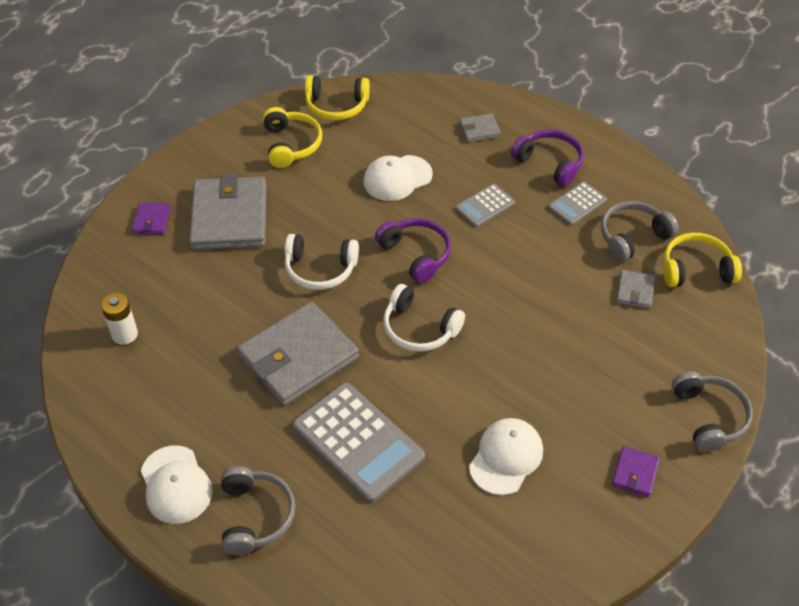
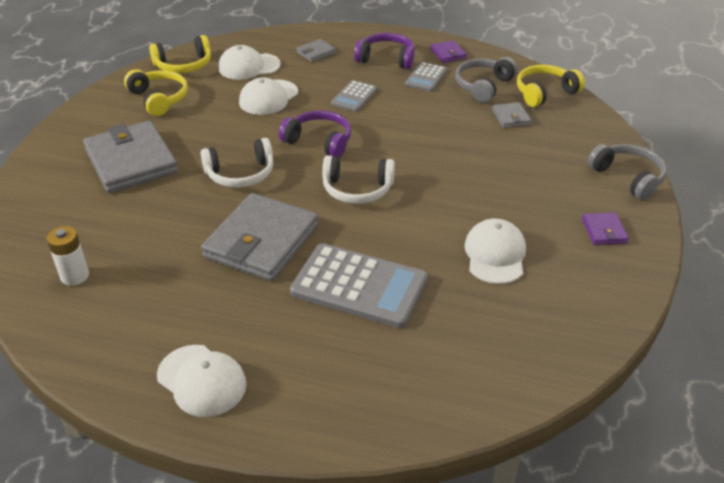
camera: 25 degrees left, 10 degrees down
(152, 220) = (54, 183): purple wallet -> purple wallet (448, 53)
(255, 516) = (300, 377): grey headphones -> none
(400, 128) = (249, 66): none -> white cap

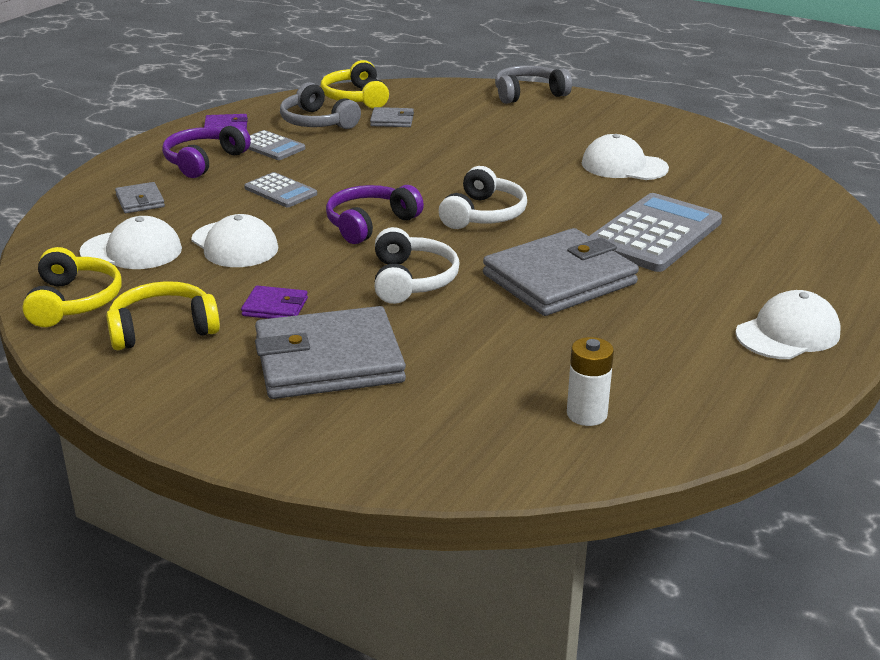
camera: 75 degrees left, 10 degrees down
(249, 66) = (132, 251): white cap -> white cap turned 90 degrees counterclockwise
(261, 241) = (559, 279): grey wallet -> grey wallet turned 75 degrees counterclockwise
(604, 231) = (605, 118): purple wallet -> purple wallet (275, 307)

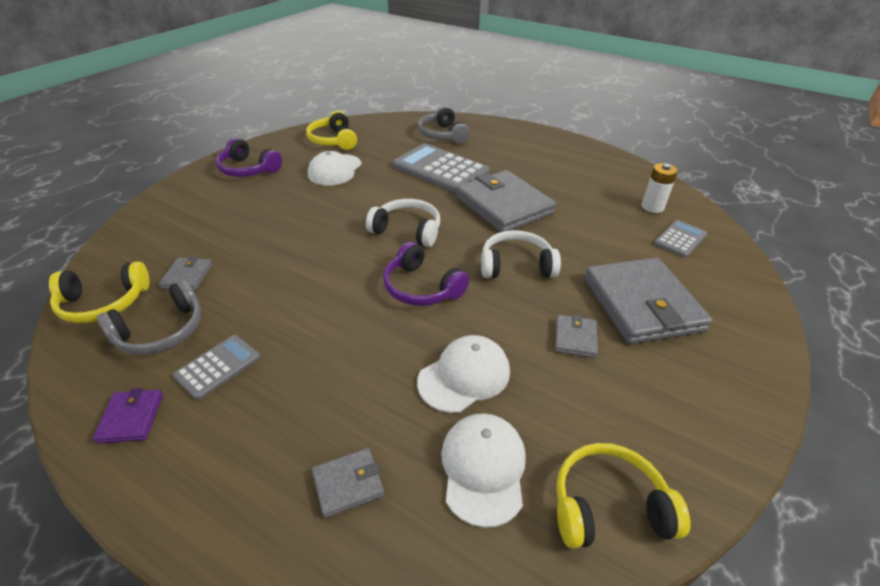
camera: 90 degrees left, 10 degrees up
(163, 329) = (635, 412): yellow headphones -> yellow headphones (333, 140)
(204, 161) = (239, 429): purple headphones -> purple headphones (248, 169)
(275, 307) = (575, 338): purple wallet -> grey wallet
(280, 191) = (343, 350): grey calculator -> grey calculator (680, 239)
(528, 94) = (169, 198): grey headphones -> grey headphones (442, 135)
(788, 333) = (549, 147): white cap -> none

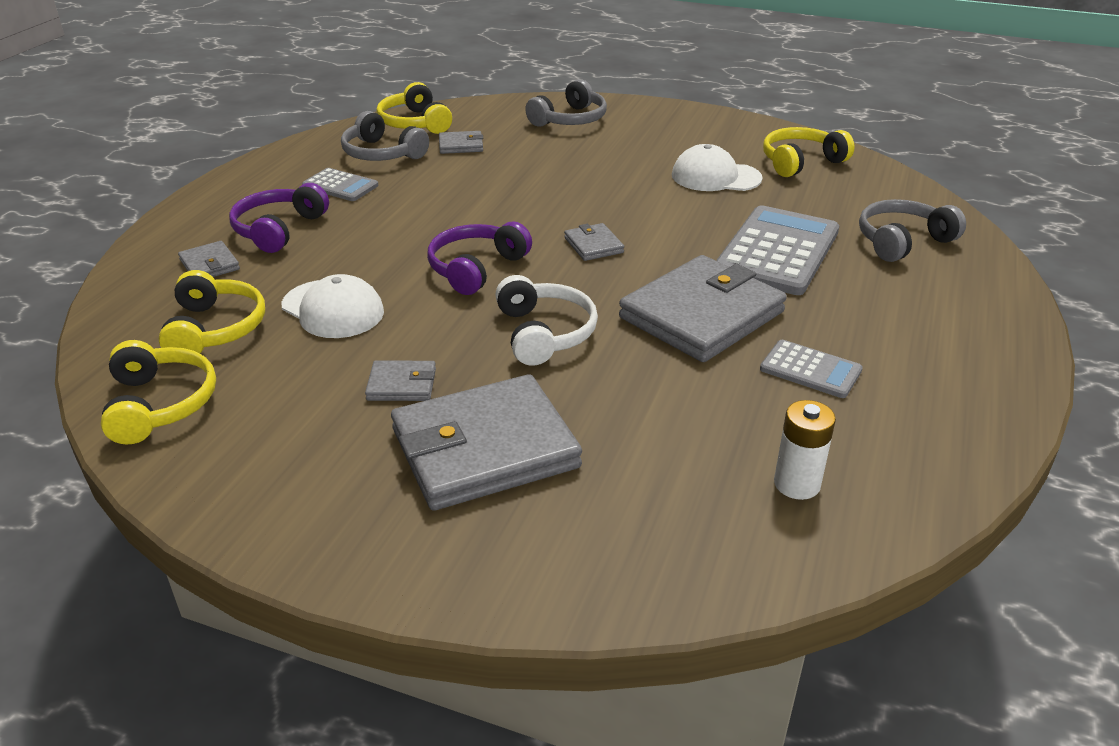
camera: 80 degrees right, 5 degrees down
(131, 418) = (284, 167): purple wallet -> none
(187, 212) = (570, 119): none -> grey headphones
(248, 169) = (679, 128): purple headphones -> purple headphones (279, 229)
(407, 230) = (593, 245): white headphones -> grey wallet
(483, 468) = (215, 329): white cap -> yellow headphones
(680, 239) = (692, 512): grey calculator -> grey calculator (810, 370)

